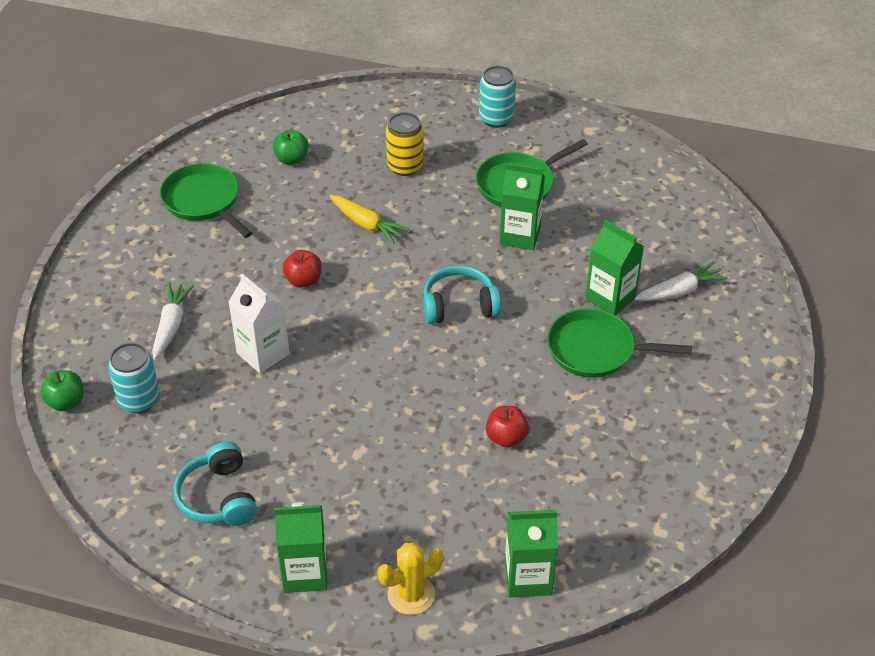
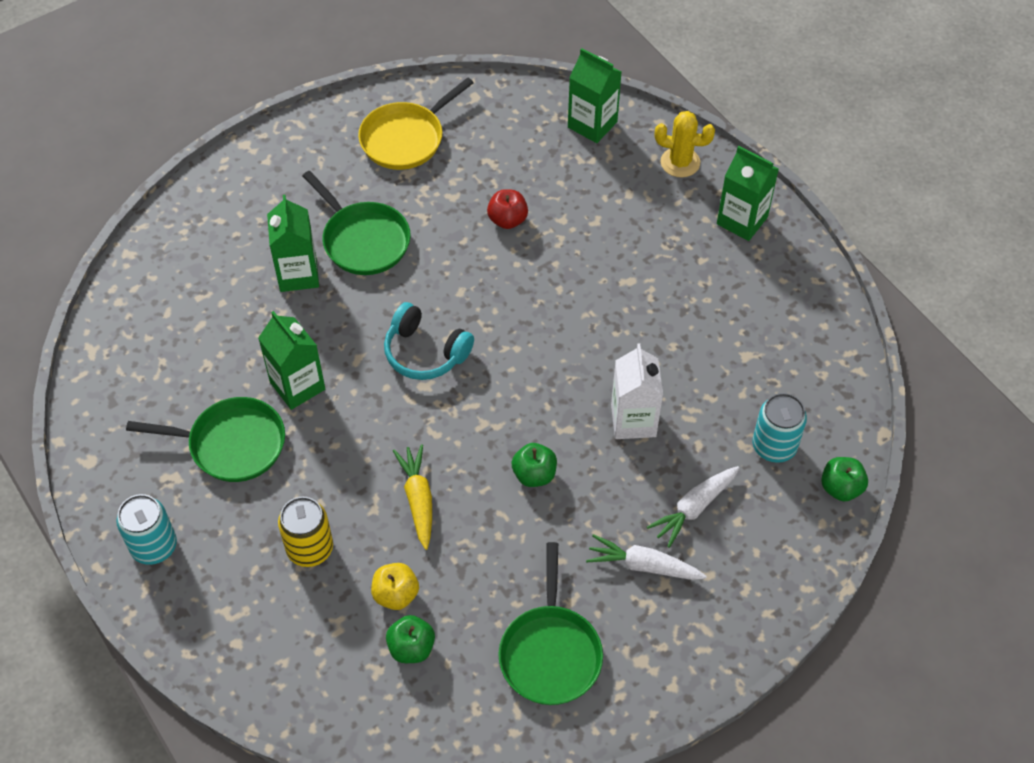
camera: 140 degrees left, 10 degrees up
(218, 497) = (765, 315): turquoise headphones -> none
(303, 280) = (534, 474): red apple -> green apple
(328, 175) = (396, 594): none -> yellow apple
(667, 450) = (406, 138): none -> yellow pan
(680, 291) = (238, 242): white carrot -> white carrot (643, 565)

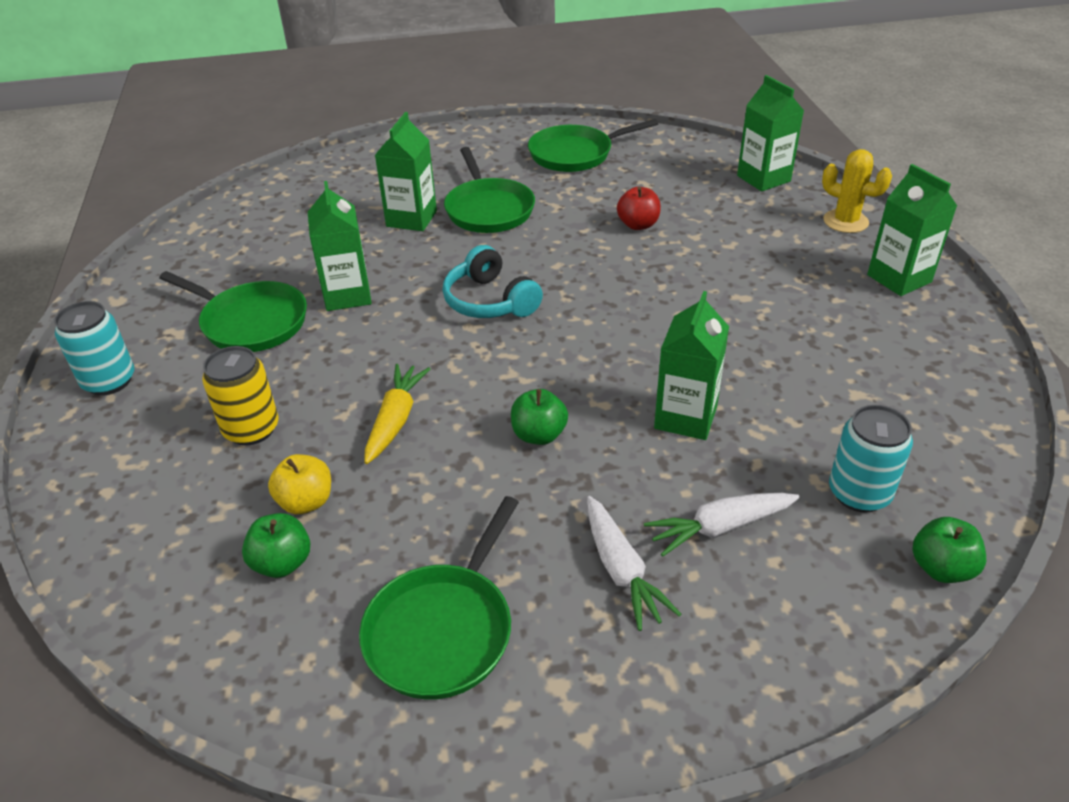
camera: 25 degrees right, 15 degrees down
(406, 138) = (575, 154): yellow pan -> green pan
(633, 420) = (685, 417): white carton -> green carton
(643, 565) = (621, 570): white carrot -> white carrot turned 150 degrees counterclockwise

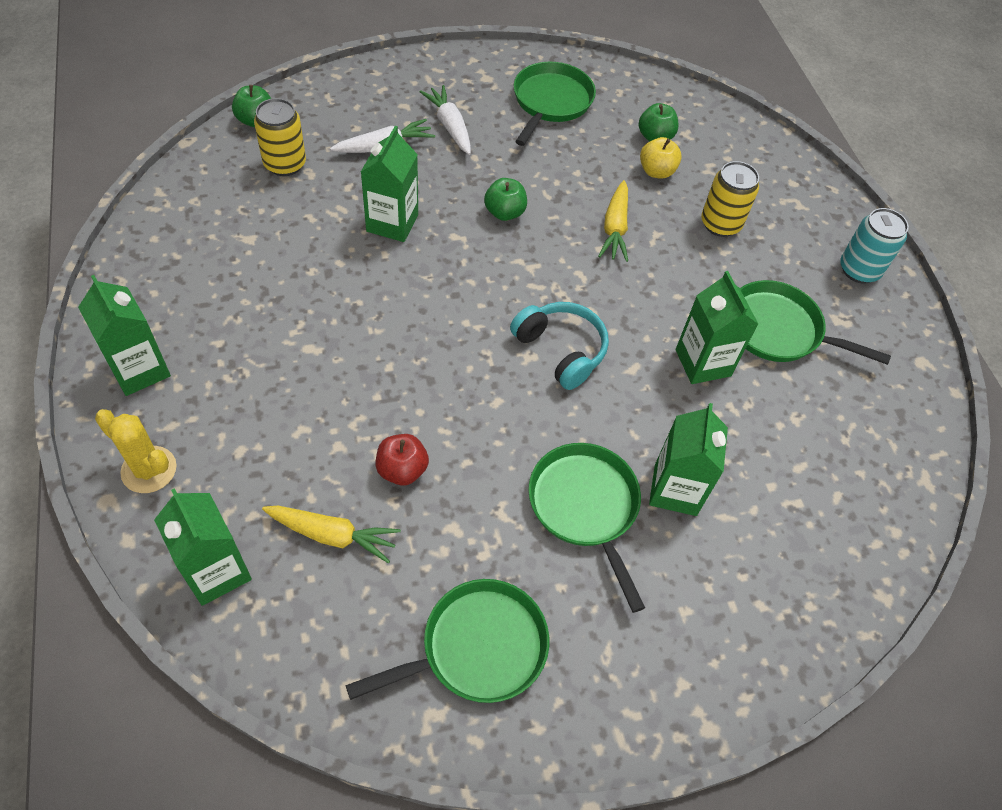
camera: 170 degrees right, 15 degrees up
(685, 194) = (332, 535): none -> yellow carrot
(859, 493) = (285, 164): turquoise can -> yellow can

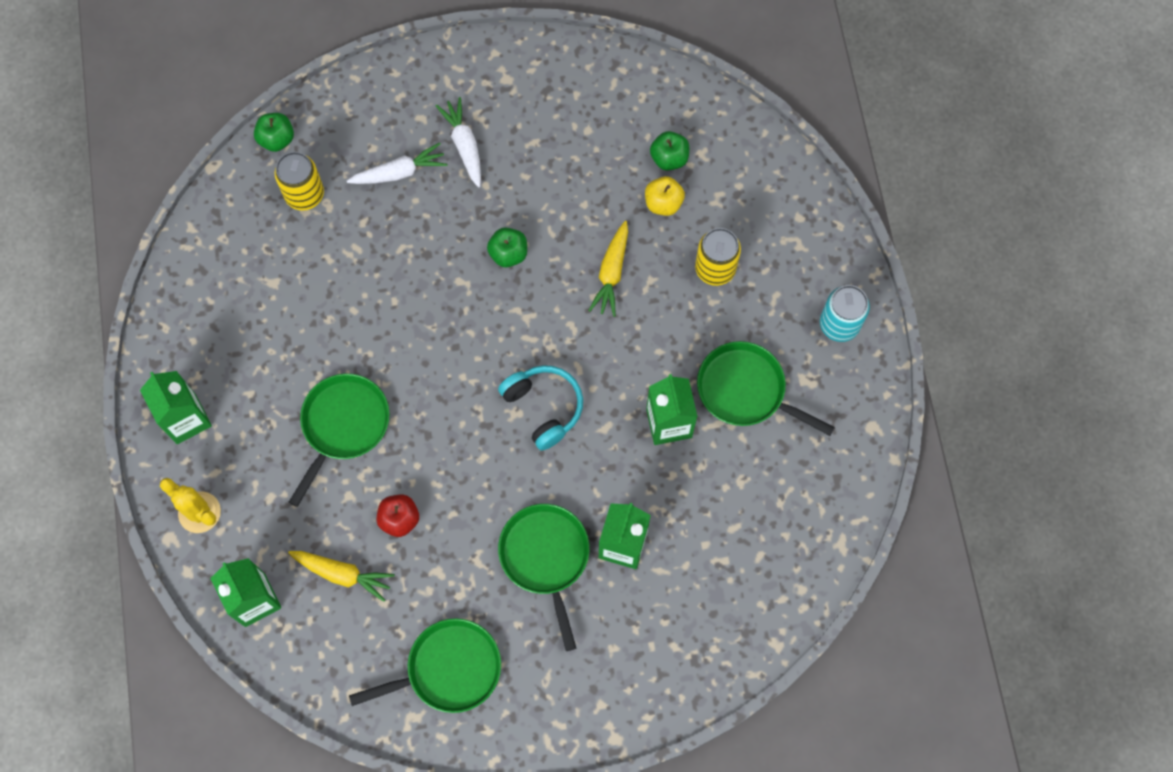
camera: 10 degrees right, 15 degrees up
(392, 223) = (402, 265): green carton -> none
(551, 102) = (569, 112): green pan -> green pan (343, 425)

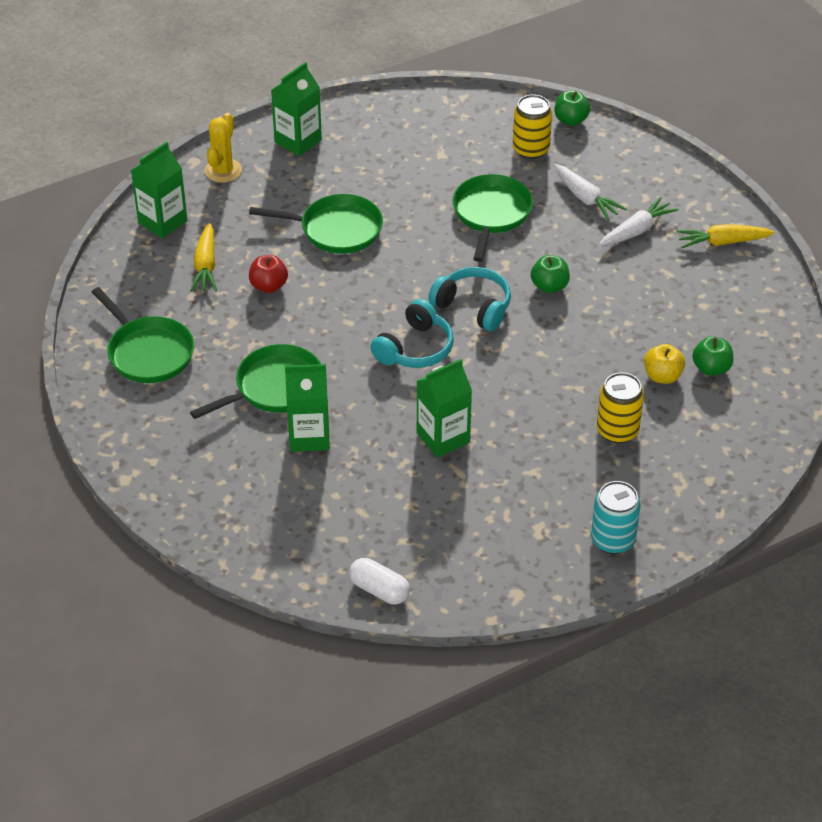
camera: 70 degrees right, 25 degrees down
(508, 333) = (473, 306): none -> turquoise headphones
(611, 273) = (570, 359): yellow carrot -> yellow carrot (722, 242)
(746, 390) = (505, 485): green pan -> green pan (491, 214)
(830, 543) = (379, 590): none -> white capsule

